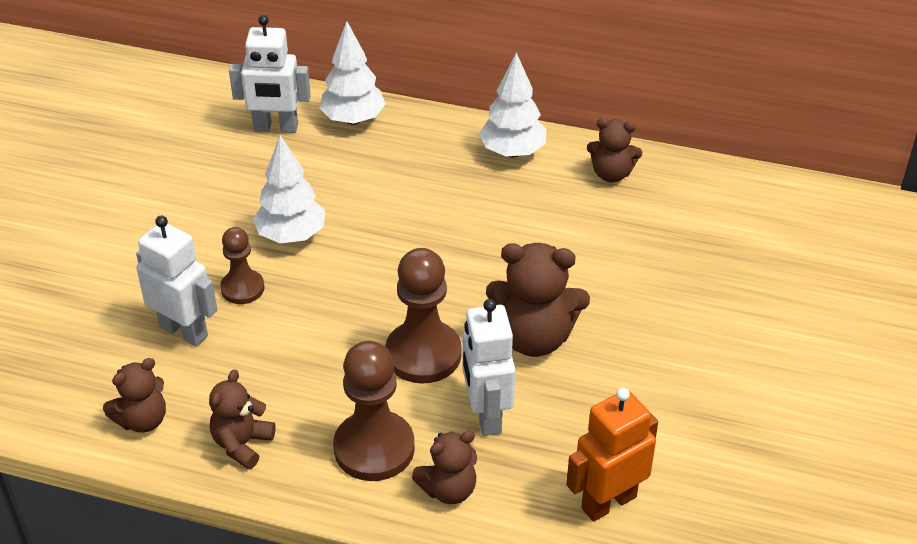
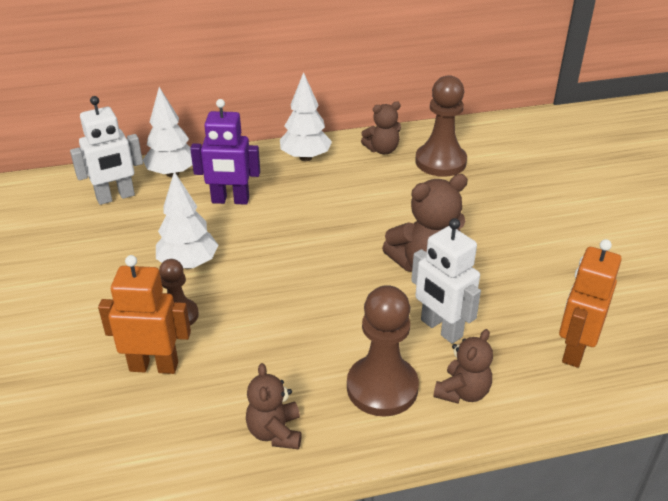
camera: 30 degrees left, 5 degrees down
(142, 420) = (172, 452): brown teddy bear -> none
(184, 331) = (154, 366): white robot -> orange robot
(388, 176) = (230, 200): none -> purple robot
(423, 354) = (359, 306): brown pawn -> brown pawn (440, 162)

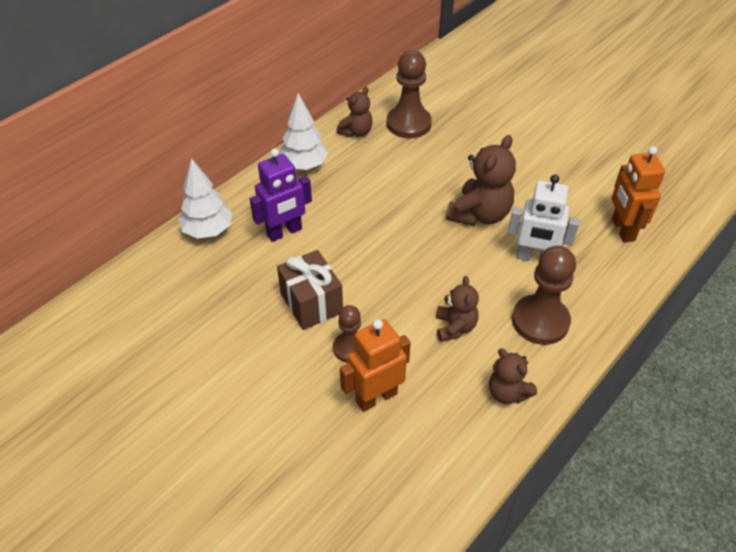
camera: 35 degrees left, 10 degrees up
(115, 197) = (183, 277): white robot -> none
(188, 264) = (311, 303): white tree -> brown gift
(462, 392) = (588, 296): brown teddy bear -> brown teddy bear (455, 327)

